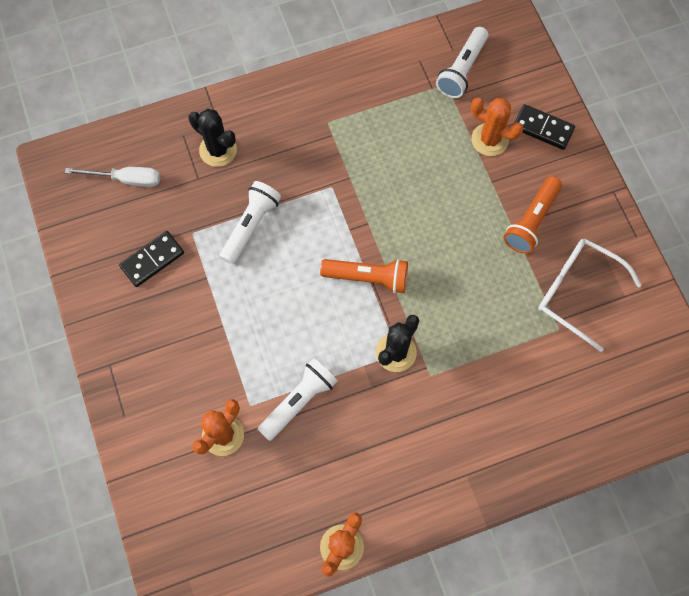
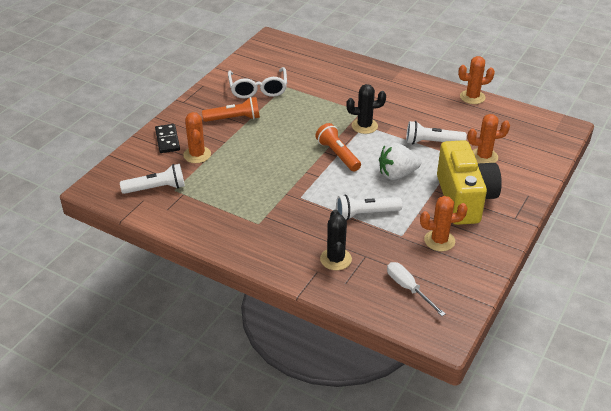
camera: 130 degrees left, 30 degrees down
(152, 260) = (439, 241): black domino -> orange cactus
(182, 342) = (464, 199): none -> yellow camera
(280, 310) = (397, 174): none -> white strawberry

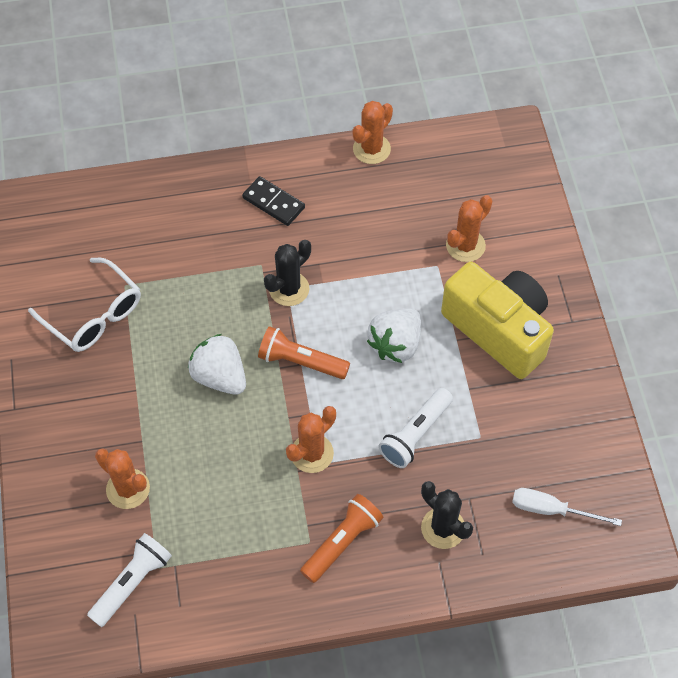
camera: 40 degrees left, 20 degrees up
(167, 140) = (63, 492): black domino -> black domino (273, 203)
(234, 119) = (114, 391): orange flashlight -> orange flashlight (342, 542)
(290, 139) = (220, 376): none -> white strawberry
(432, 142) = (390, 262): white flashlight -> none
(439, 241) = (525, 415): orange cactus -> orange cactus (312, 453)

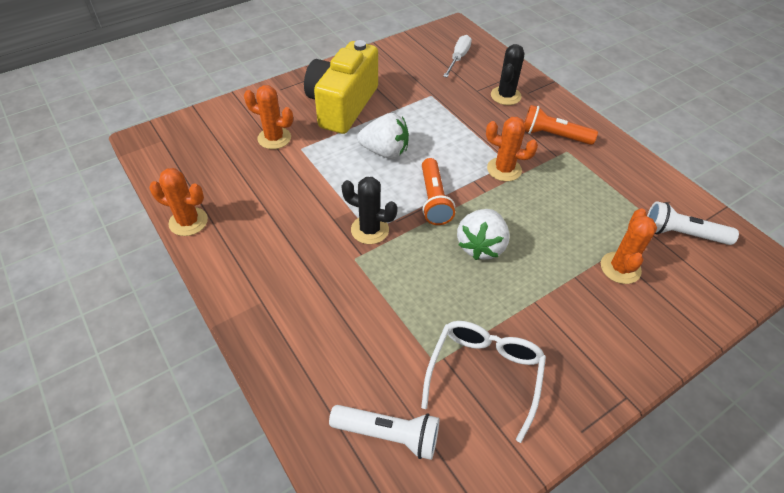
camera: 115 degrees left, 10 degrees down
(273, 203) = (279, 273): black domino -> none
(415, 434) = (450, 123): white flashlight -> white flashlight (388, 434)
(551, 510) = (458, 58): white screwdriver -> white screwdriver turned 150 degrees counterclockwise

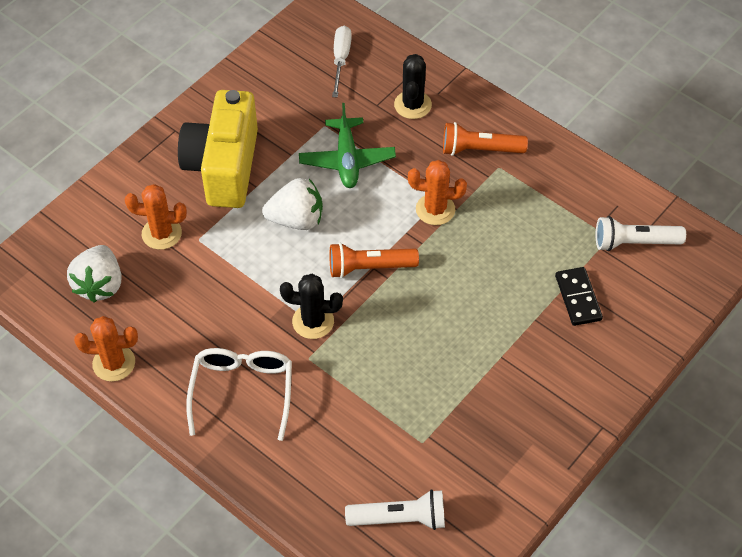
camera: 15 degrees left, 5 degrees up
(434, 199) = (369, 267): orange flashlight -> orange flashlight turned 105 degrees clockwise
(441, 120) = (347, 160): none -> green plane
(481, 246) = (434, 310): white strawberry -> white strawberry (100, 285)
(484, 374) = (470, 441): white glasses -> white glasses (242, 391)
(620, 268) = (578, 298): orange cactus -> black domino

